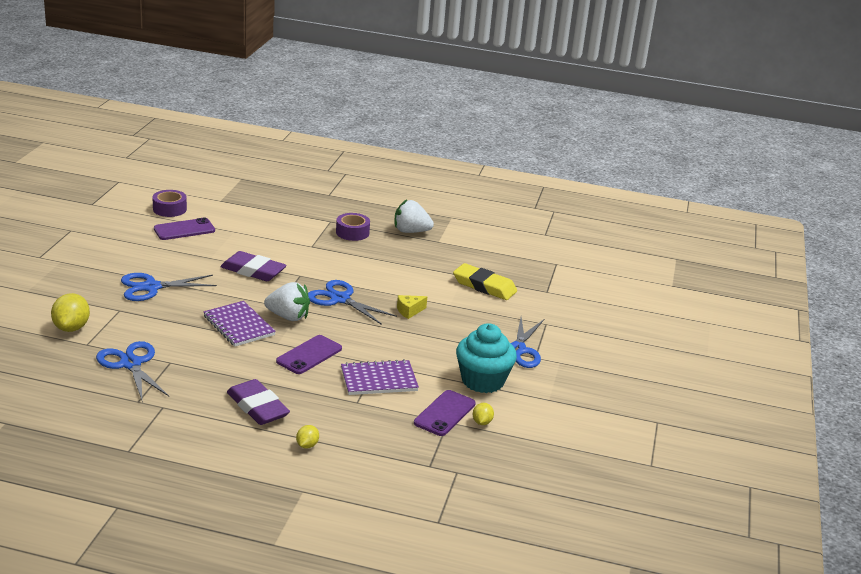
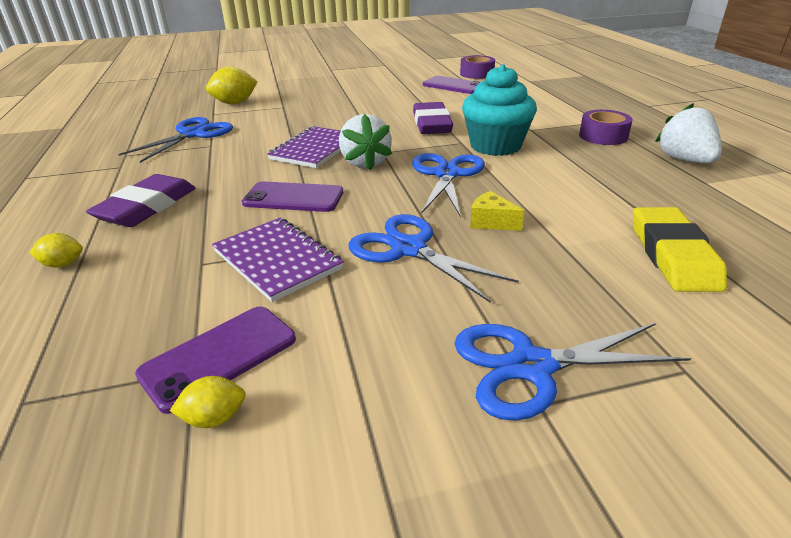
camera: 65 degrees right, 5 degrees up
(151, 287) = (337, 104): blue scissors -> blue scissors (409, 249)
(445, 413) = (219, 356): purple phone -> purple phone turned 45 degrees counterclockwise
(482, 381) = (370, 363): turquoise cupcake -> turquoise cupcake (495, 146)

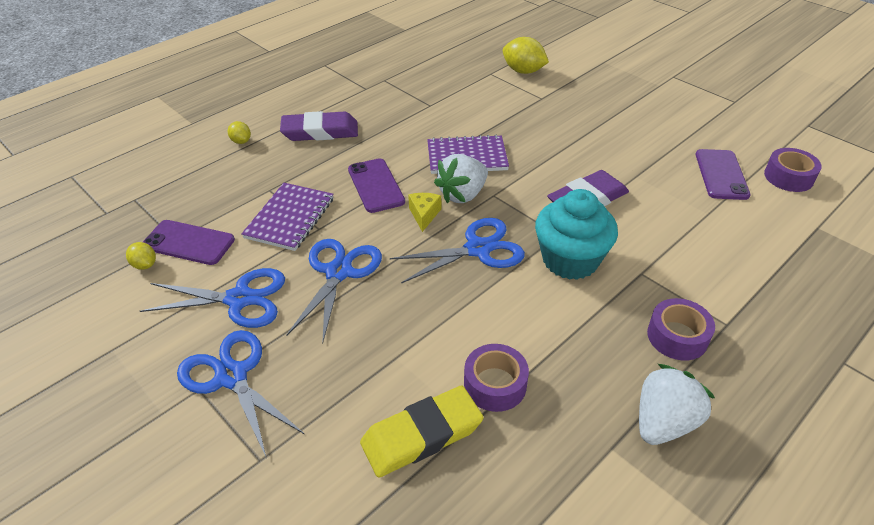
camera: 60 degrees right, 10 degrees up
(193, 134) = (442, 87): blue scissors -> blue scissors (239, 299)
(491, 222) = (407, 304): yellow cheese -> yellow cheese (424, 215)
(622, 207) = (495, 384): none -> purple tape

